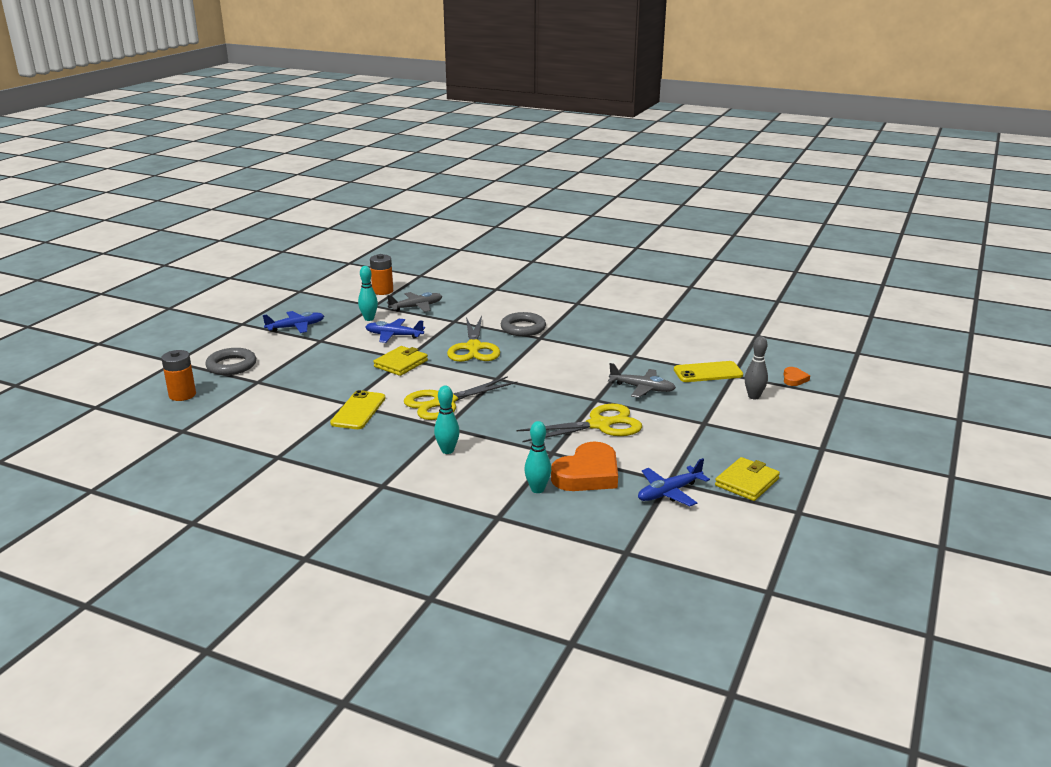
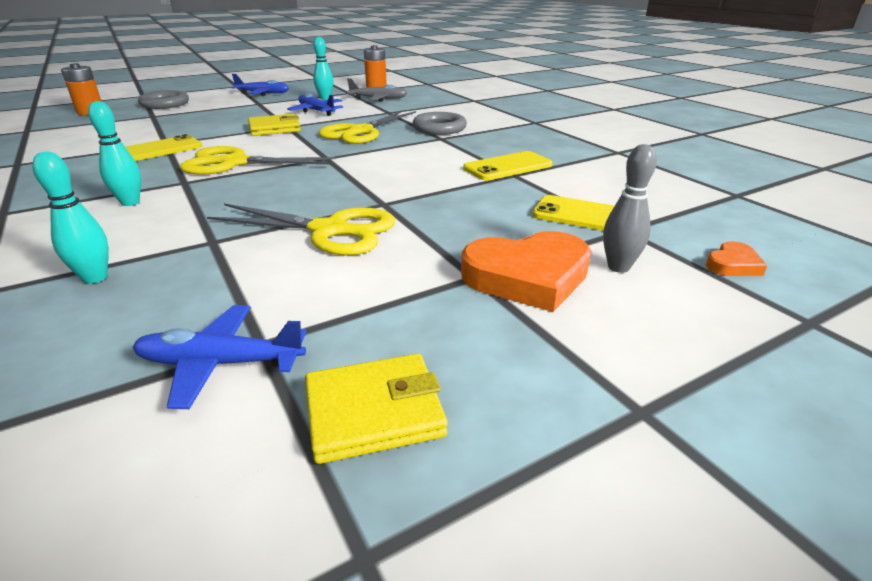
camera: 35 degrees right, 5 degrees up
(587, 474) = (187, 283): orange heart -> orange heart (527, 277)
(620, 350) = (507, 167): none -> yellow phone
(642, 388) = (462, 208): grey plane -> none

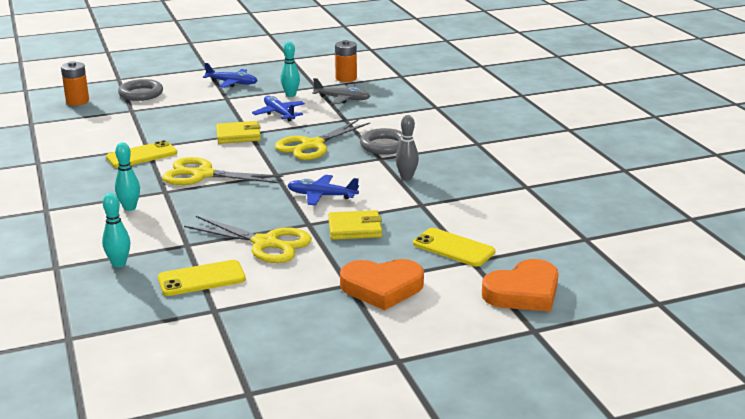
camera: 10 degrees right, 5 degrees down
(221, 363) = (193, 318): blue plane -> blue plane (322, 196)
(374, 411) = (266, 347): yellow wallet -> yellow wallet (355, 228)
(507, 167) = (421, 196): yellow phone -> yellow phone (201, 279)
(618, 267) = (445, 287): grey bowling pin -> grey bowling pin (406, 177)
(733, 264) = (523, 292): orange heart -> orange heart, size x2.12

